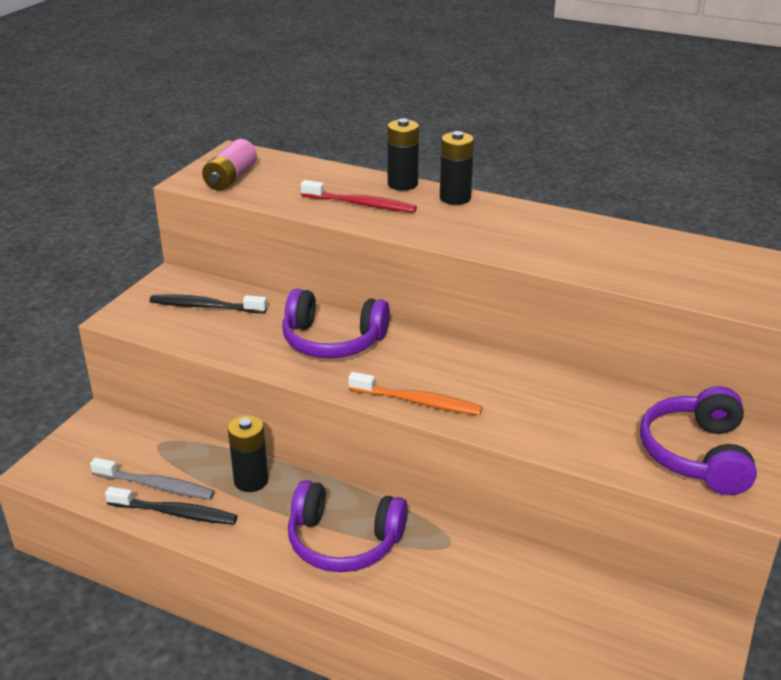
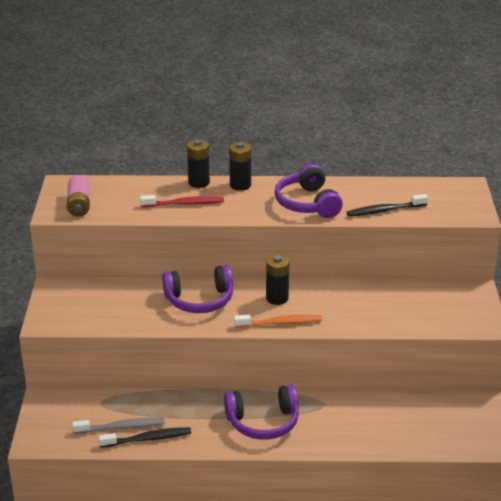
camera: 25 degrees left, 0 degrees up
(205, 306) = (96, 300): black toothbrush -> black toothbrush (384, 210)
(251, 481) = (180, 406): black battery -> black battery (277, 298)
(696, 455) = (449, 309): purple headphones -> purple headphones (307, 203)

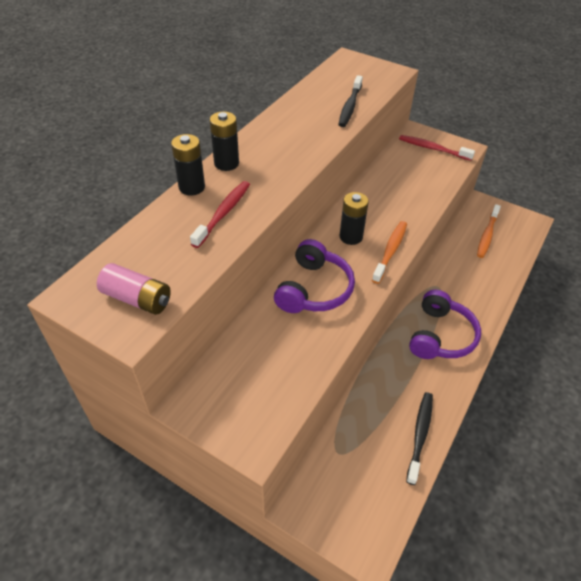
camera: 60 degrees left, 15 degrees up
(121, 427) = (390, 451): grey toothbrush -> none
(307, 203) = (300, 139): purple headphones -> none
(434, 417) = (487, 235): none -> orange toothbrush
(459, 306) = (433, 149): none -> red toothbrush

